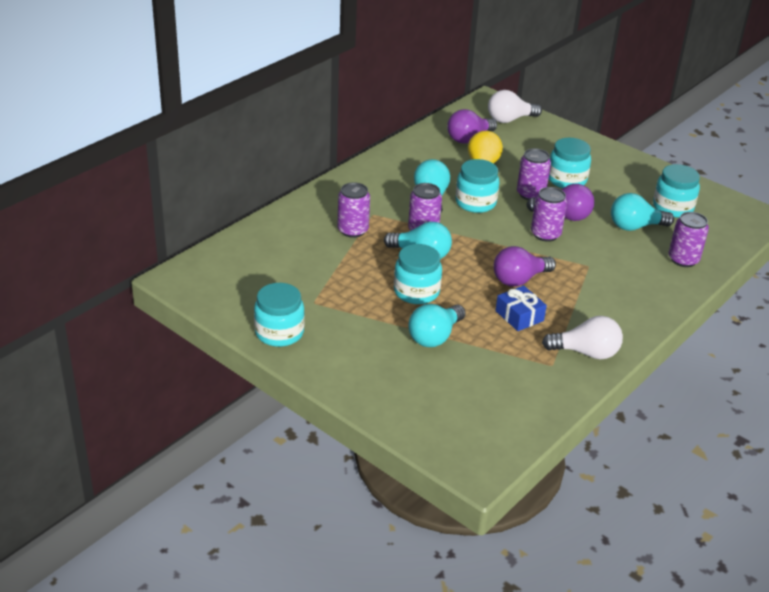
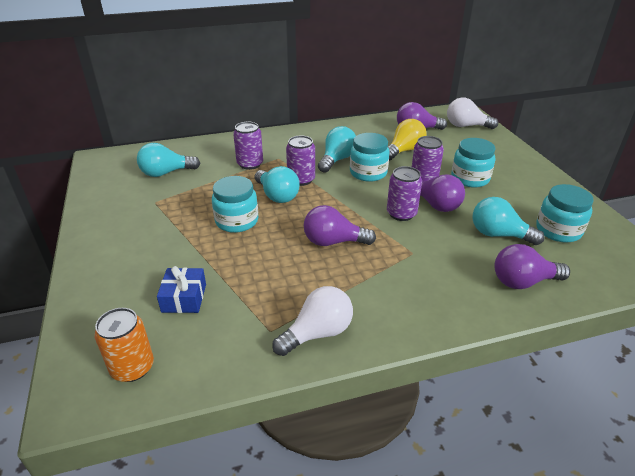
camera: 35 degrees right, 0 degrees up
(279, 333) = (102, 214): turquoise jar -> none
(435, 337) = (203, 261): turquoise light bulb -> turquoise light bulb (166, 173)
(487, 430) = (132, 367): none -> orange can
(519, 316) = (296, 272): blue gift -> blue gift (184, 298)
(586, 352) = (317, 333): white light bulb -> white light bulb turned 75 degrees counterclockwise
(683, 259) = (523, 282): purple can -> purple light bulb

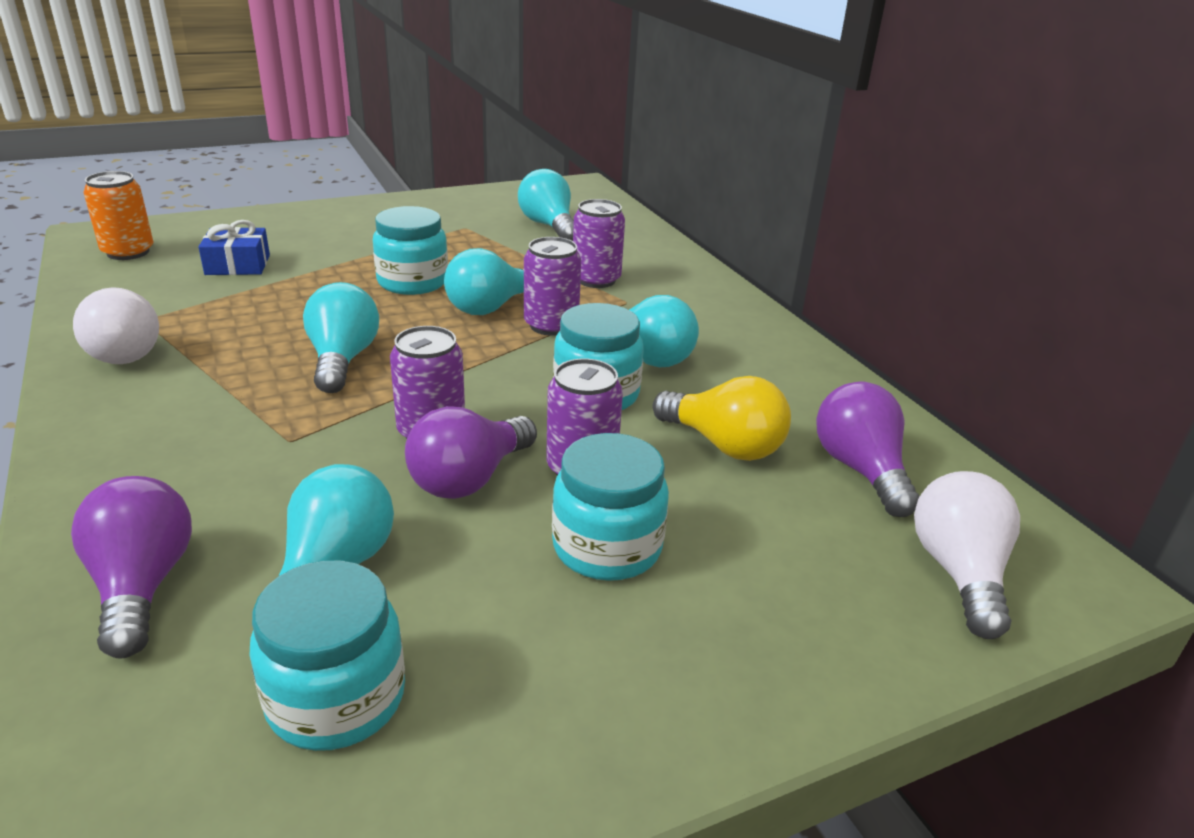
camera: 80 degrees right, 5 degrees down
(333, 242) = (342, 360): purple light bulb -> turquoise light bulb

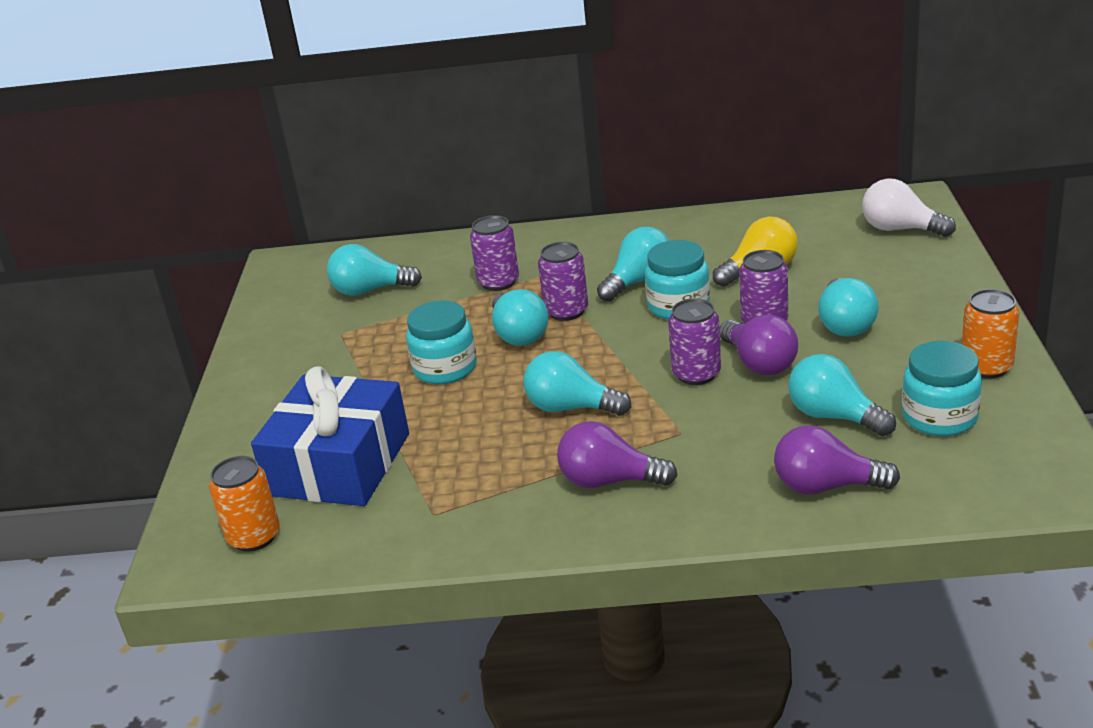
camera: 60 degrees left, 0 degrees up
(119, 352) = (493, 523): white light bulb -> none
(238, 265) = (339, 464): blue gift -> blue gift, size x2.13
(519, 751) = (986, 367): none -> orange can
(607, 547) = (845, 324): turquoise jar -> turquoise light bulb
(860, 470) = (804, 234): purple light bulb -> purple light bulb (609, 481)

